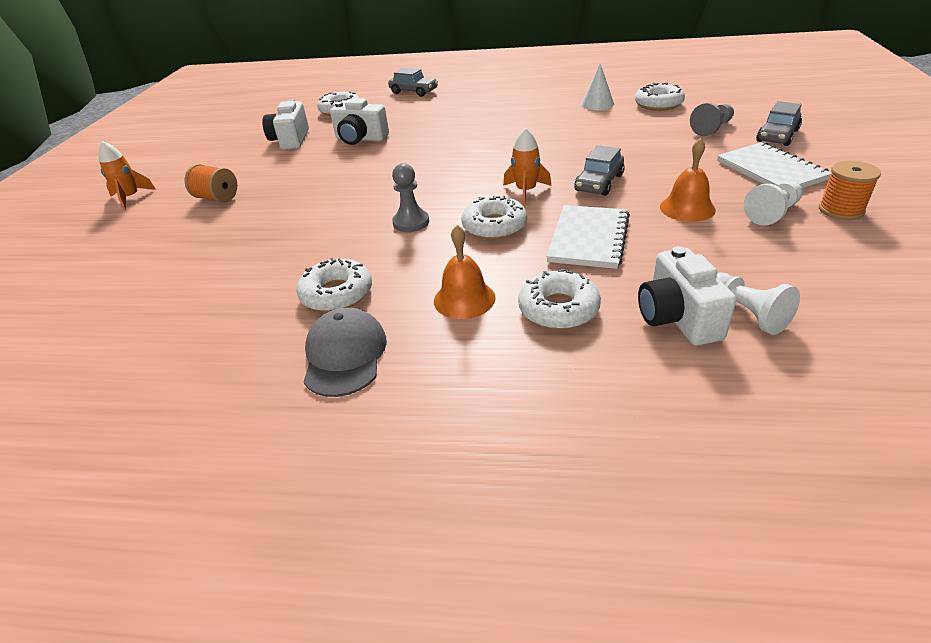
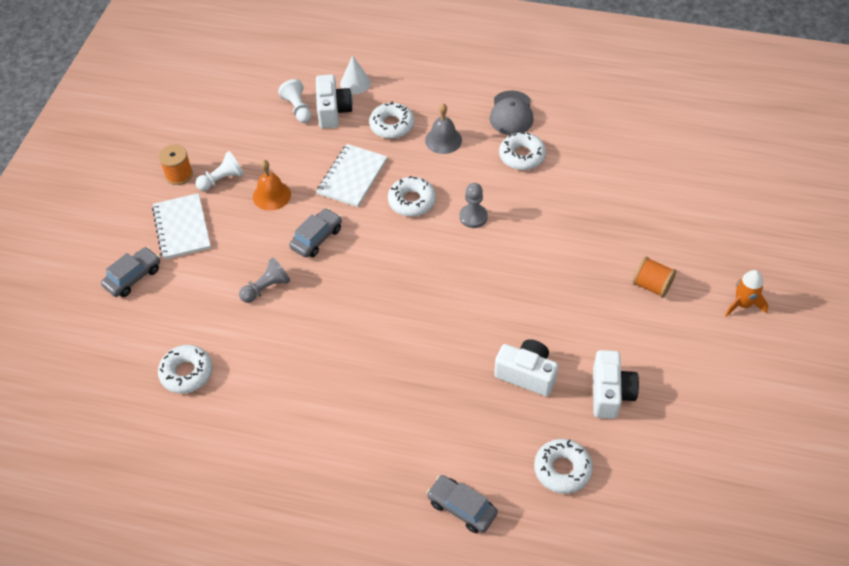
camera: 175 degrees left, 15 degrees up
(464, 299) = (443, 140): orange bell -> grey bell
(526, 191) = (377, 239): orange rocket -> none
(597, 104) = (248, 393): white cone -> white cone (355, 83)
(712, 128) = (174, 304): grey pawn -> grey pawn (266, 288)

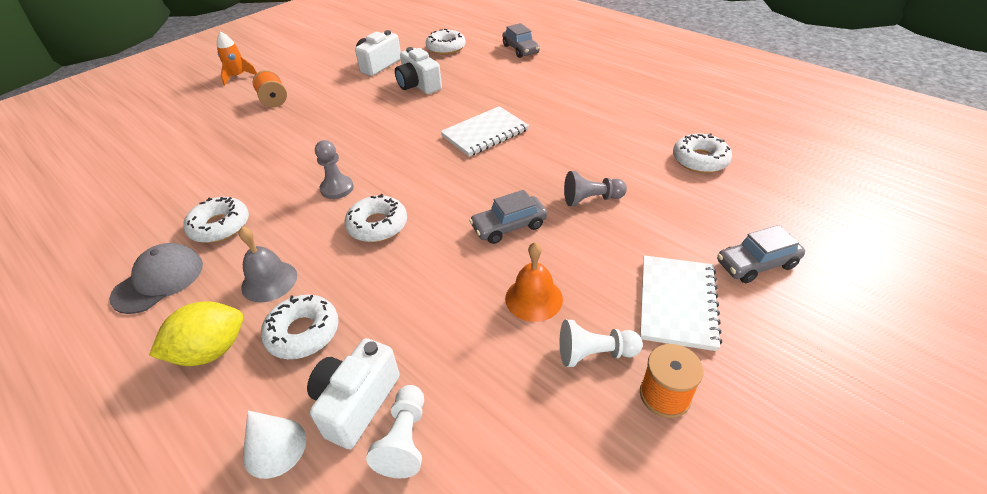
camera: 150 degrees left, 10 degrees down
(352, 177) = (416, 280): white notebook -> white notebook (485, 133)
(432, 99) = (211, 351): none -> yellow lemon

